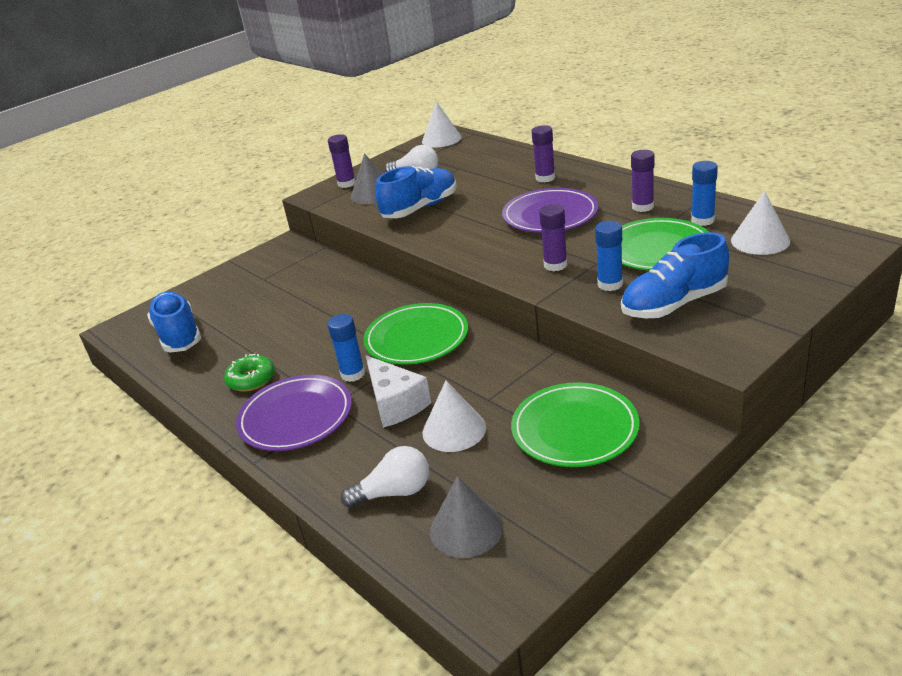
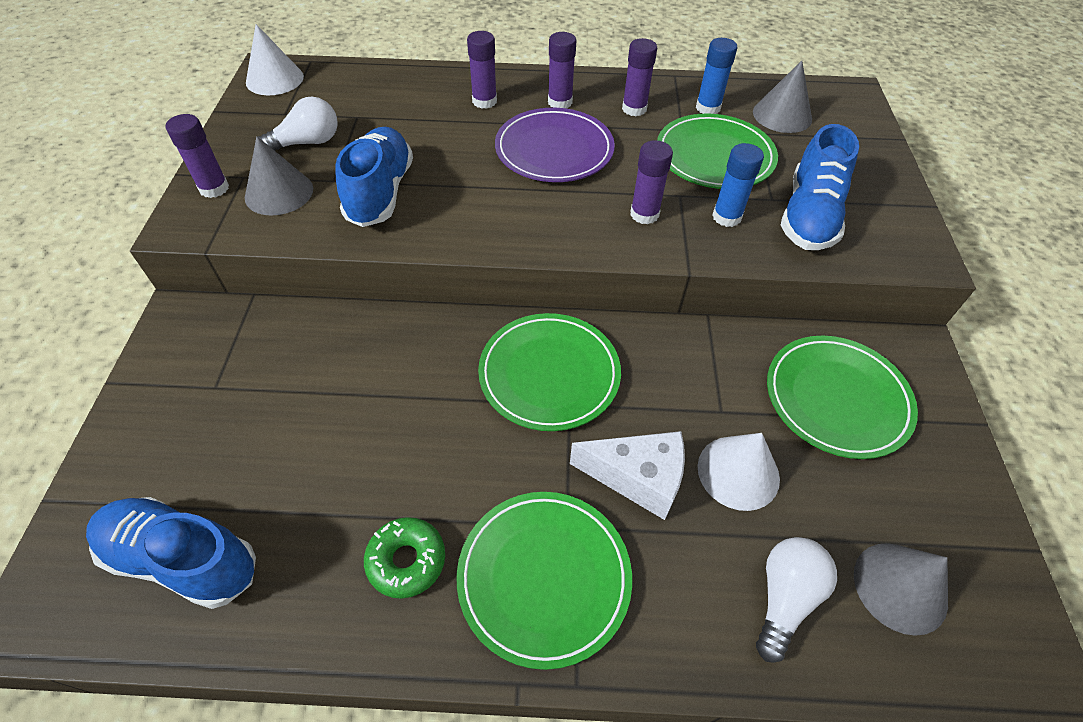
camera: 50 degrees left, 20 degrees up
(296, 417) = (544, 577): purple plate -> green plate
(353, 374) = (536, 468): blue glue stick -> none
(594, 190) = (560, 102): none -> purple glue stick
(760, 240) = (782, 115): white cone -> grey cone

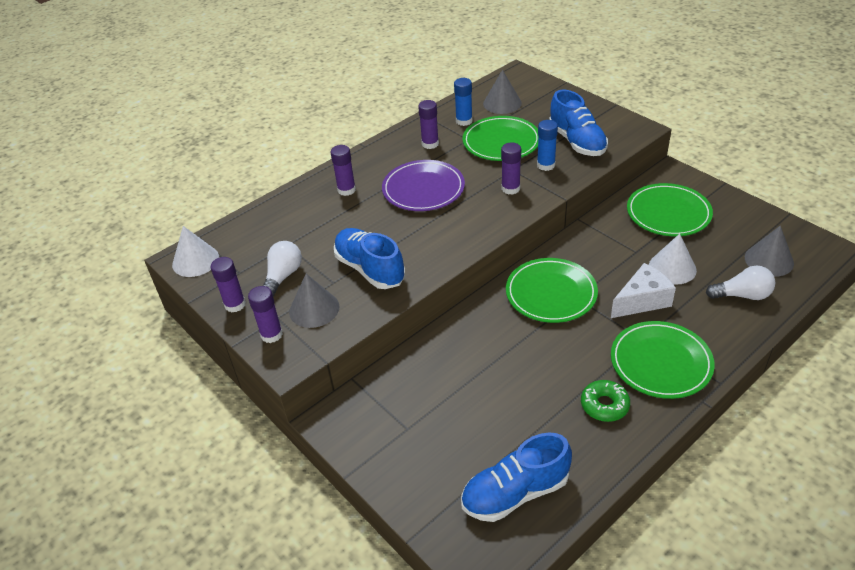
camera: 40 degrees left, 10 degrees down
(560, 102) = (387, 164): purple glue stick -> purple glue stick (235, 304)
(784, 598) = (742, 295): white light bulb -> white light bulb turned 105 degrees clockwise

